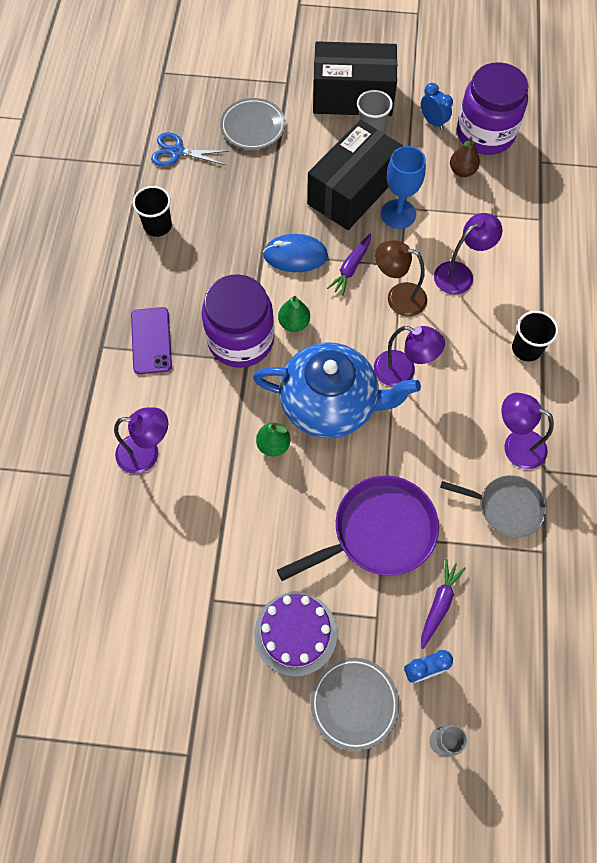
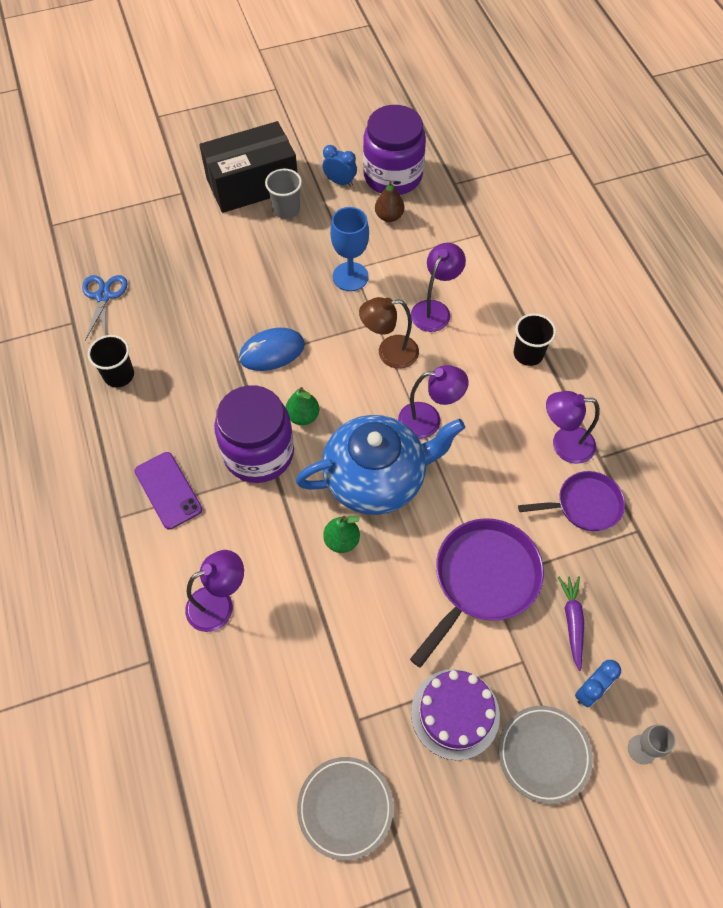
camera: 25 degrees left, 5 degrees down
(177, 152) = (103, 296): blue scissors -> blue scissors turned 105 degrees clockwise
(253, 127) = (169, 245): grey plate -> grey plate (345, 808)
(351, 268) = (331, 343): purple carrot -> none
(352, 190) = (296, 271): black box -> none
(506, 507) = (584, 505): grey pan -> purple pan

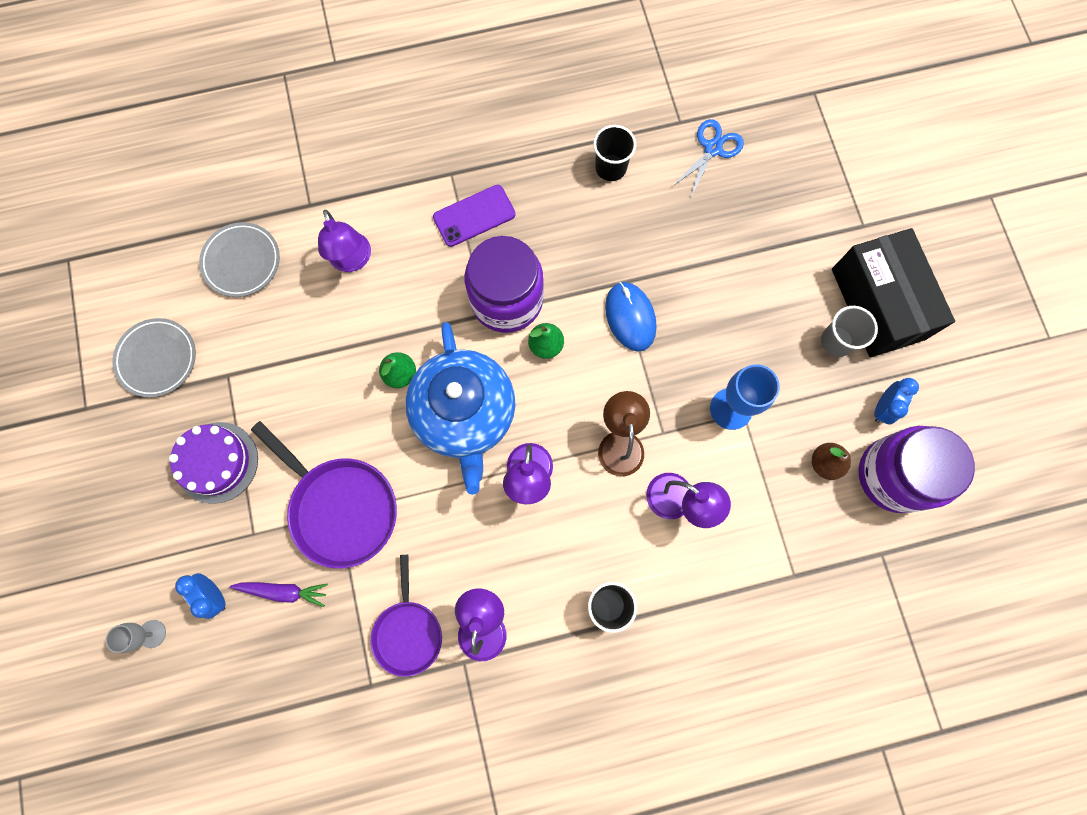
camera: 95 degrees right, 15 degrees up
(103, 296) = (712, 149): blue scissors -> blue scissors turned 60 degrees counterclockwise
(544, 754) = (166, 538): grey plate -> grey plate (241, 261)

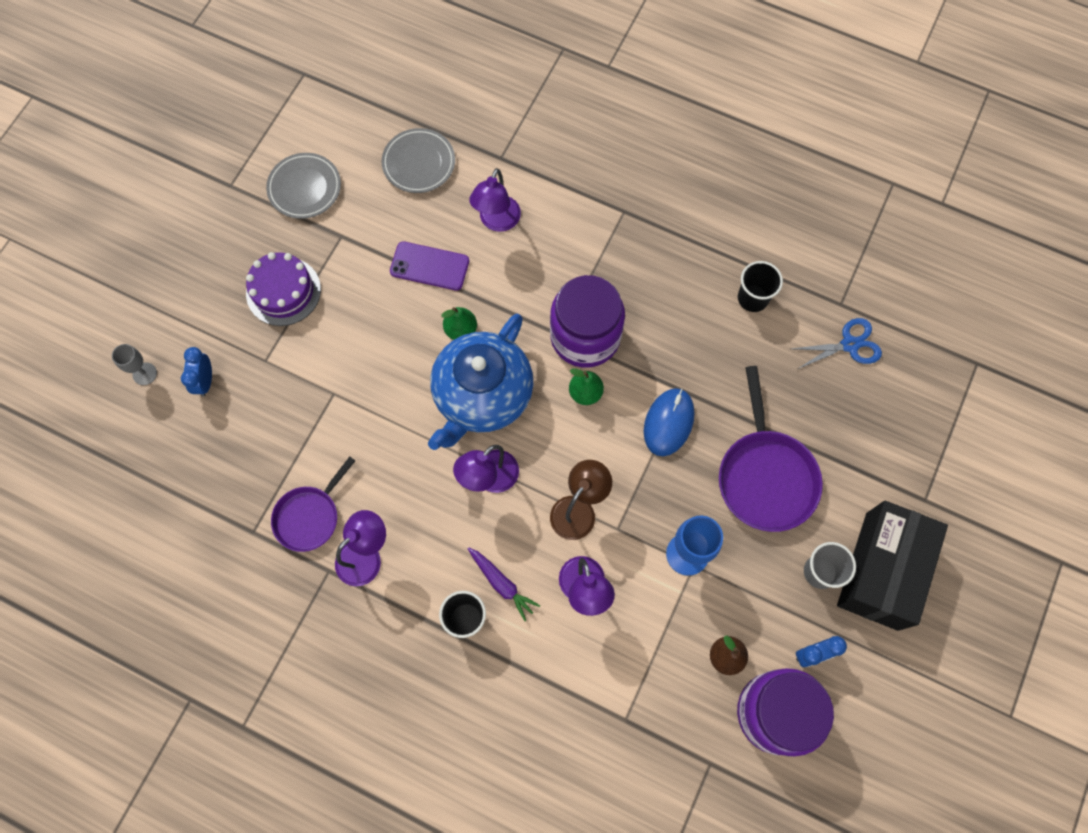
camera: 40 degrees right, 5 degrees down
(283, 591) = (251, 417): purple carrot -> purple carrot (502, 584)
(340, 508) = (338, 391): purple pan -> purple pan (765, 476)
(474, 216) = (614, 256): purple phone -> purple phone (429, 266)

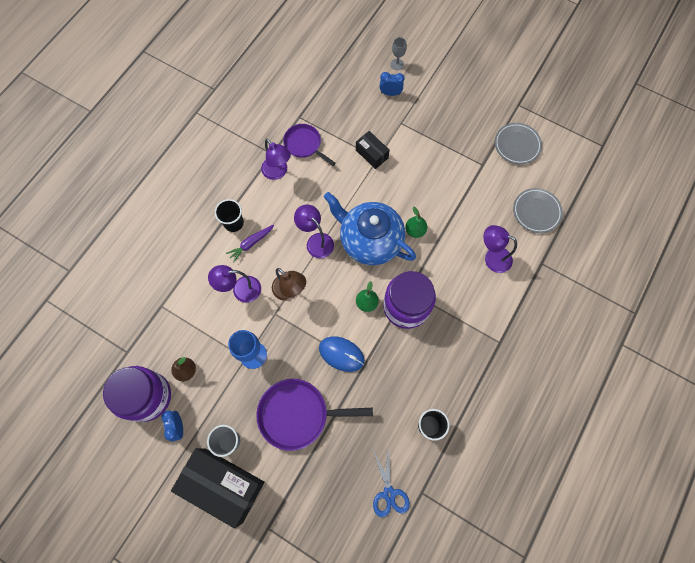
camera: 95 degrees right, 0 degrees up
(283, 291) = (445, 133): purple cake -> none
(326, 403) = (371, 154): none -> black box
(429, 266) = (460, 214): purple phone -> none

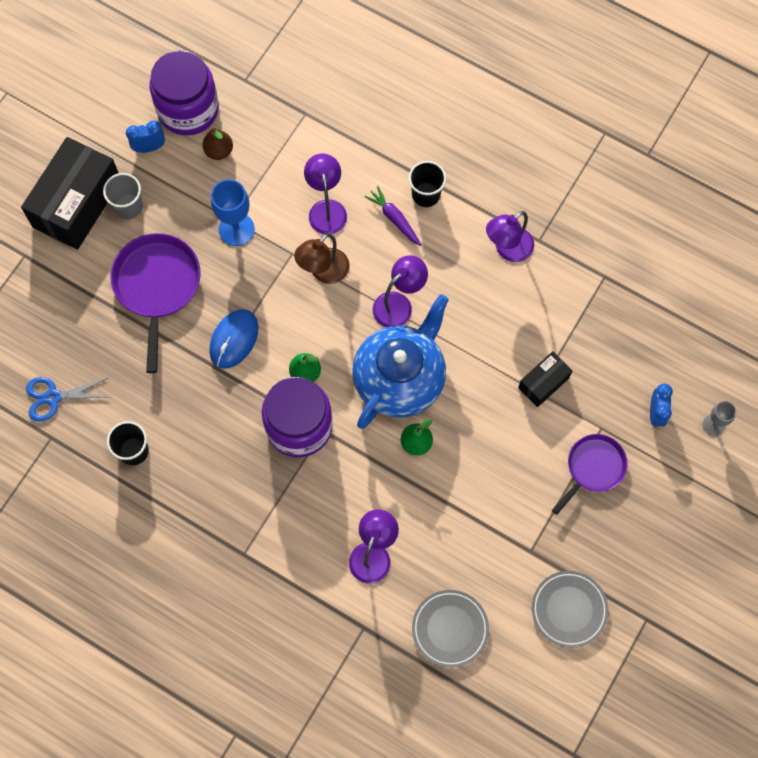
camera: 90 degrees right, 0 degrees up
(304, 144) = (556, 285): purple pan -> purple pan (593, 468)

